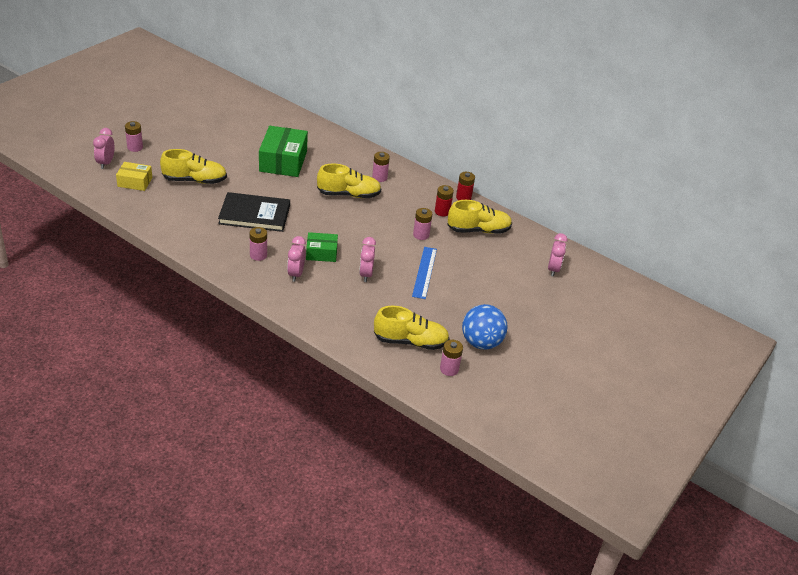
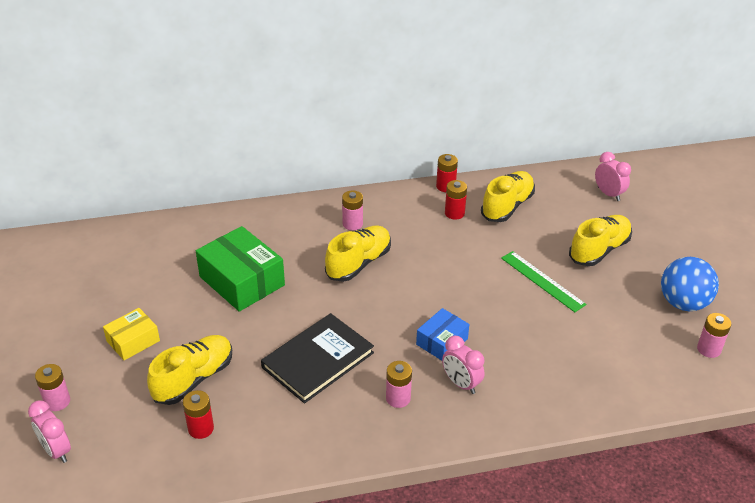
camera: 45 degrees left, 0 degrees up
(135, 182) = (133, 441): yellow box -> yellow box (133, 341)
(165, 199) = (201, 428): none -> red battery
(321, 253) = (442, 341): green box -> blue box
(366, 274) = (509, 326): pink clock -> none
(410, 341) = (646, 354): yellow shoe -> yellow shoe (599, 250)
(421, 235) = (479, 249): pink battery -> none
(424, 272) = (542, 281): blue ruler -> green ruler

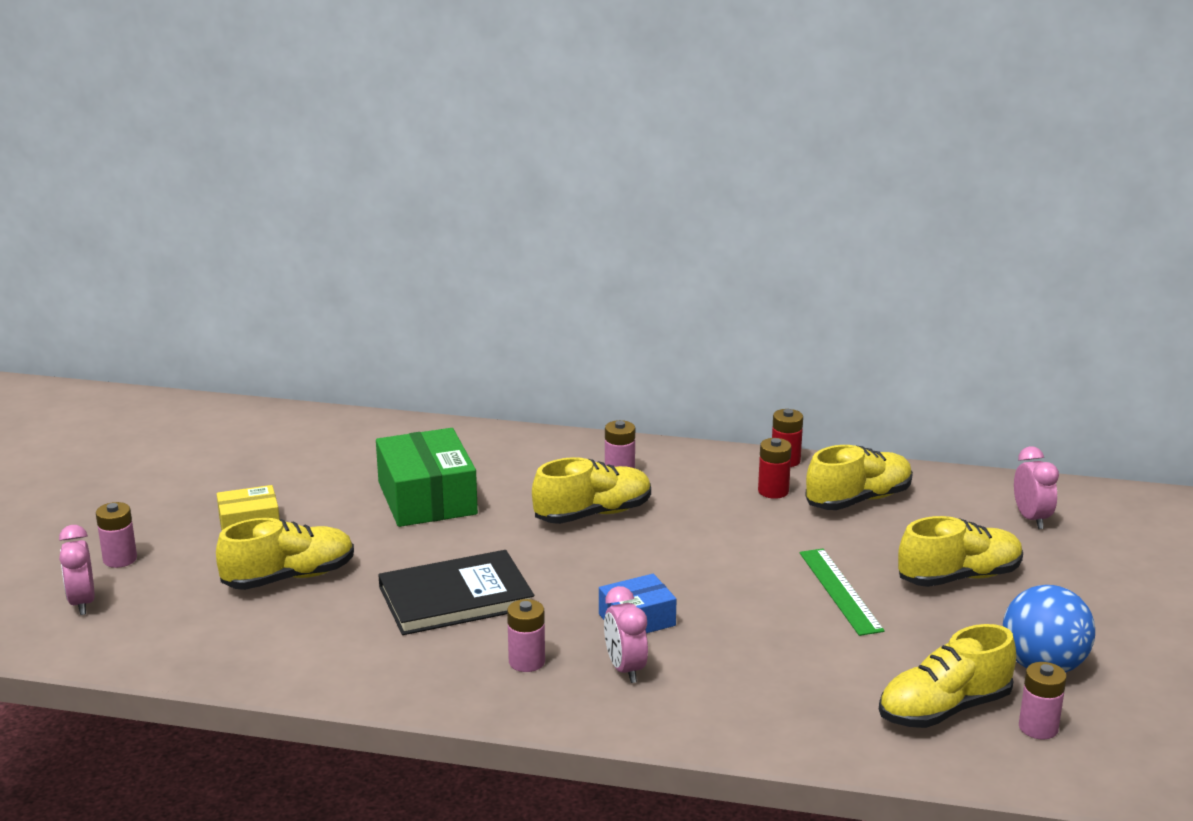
camera: 25 degrees right, 15 degrees down
(201, 428) = (258, 626): red battery -> none
(654, 352) = (944, 709): none -> yellow shoe

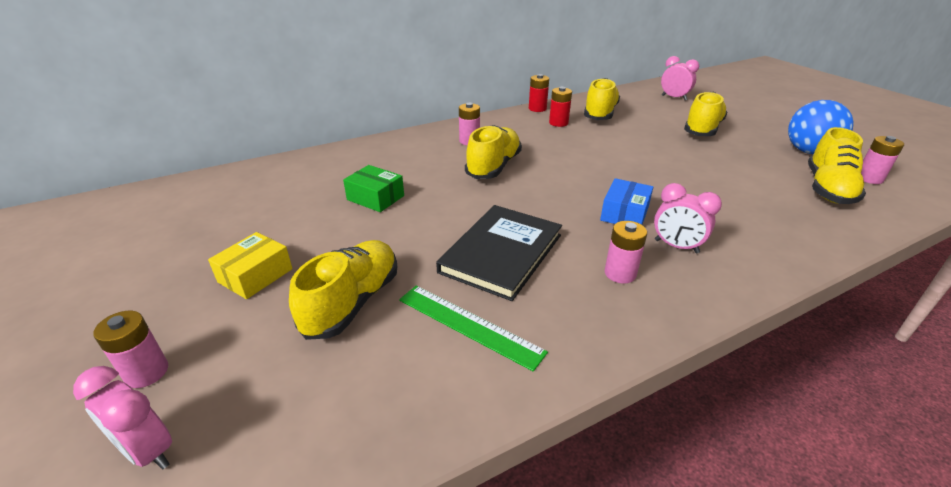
camera: 40 degrees left, 10 degrees up
(427, 498) = (375, 198): green box -> green box, size x0.57
(840, 591) = (676, 154): green ruler -> green ruler (469, 325)

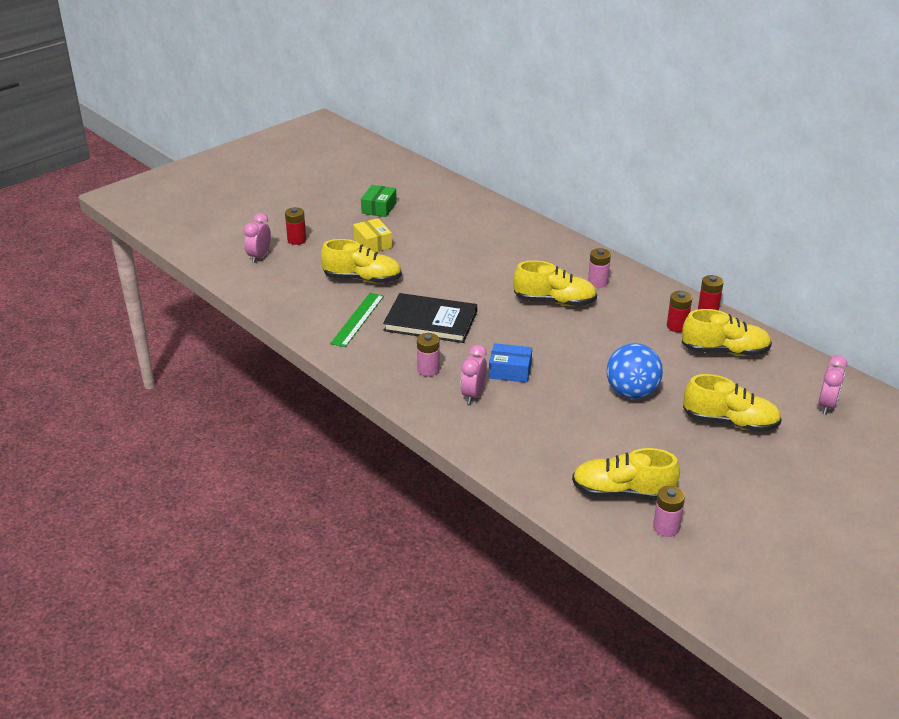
camera: 75 degrees right, 0 degrees up
(147, 372) = (297, 240): pink battery -> red battery
(255, 275) = (373, 243): yellow box -> yellow box turned 45 degrees clockwise
(375, 198) = (475, 260): green box -> green box (379, 208)
(809, 152) = (715, 496): blue ball -> blue ball (631, 393)

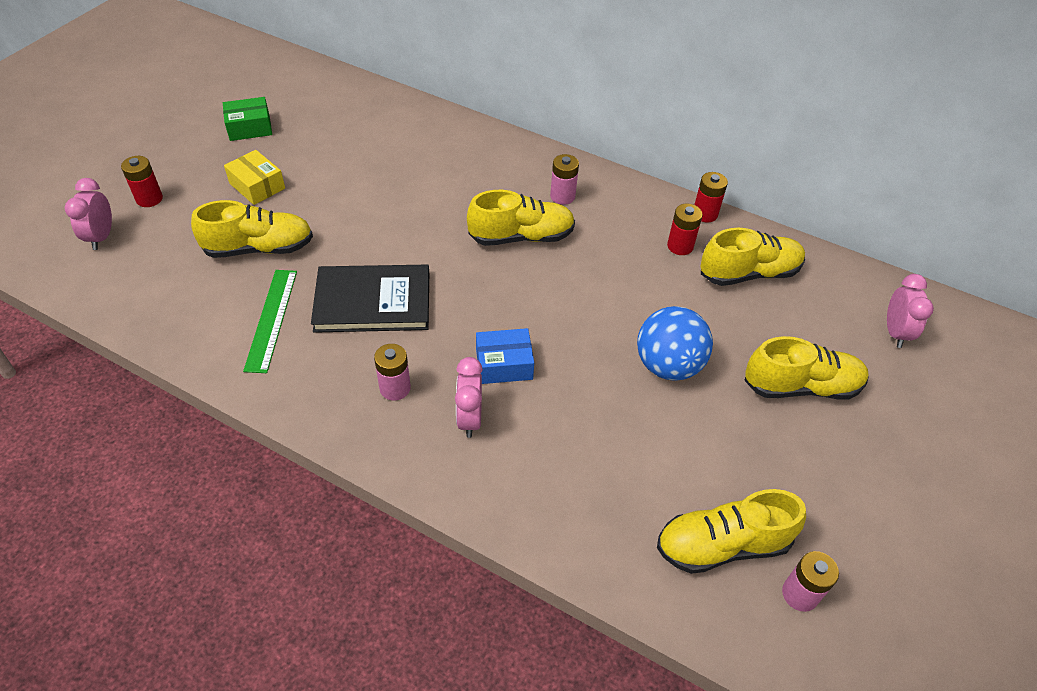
camera: 20 degrees left, 15 degrees up
(379, 208) = (250, 127): green box -> green box turned 75 degrees clockwise

